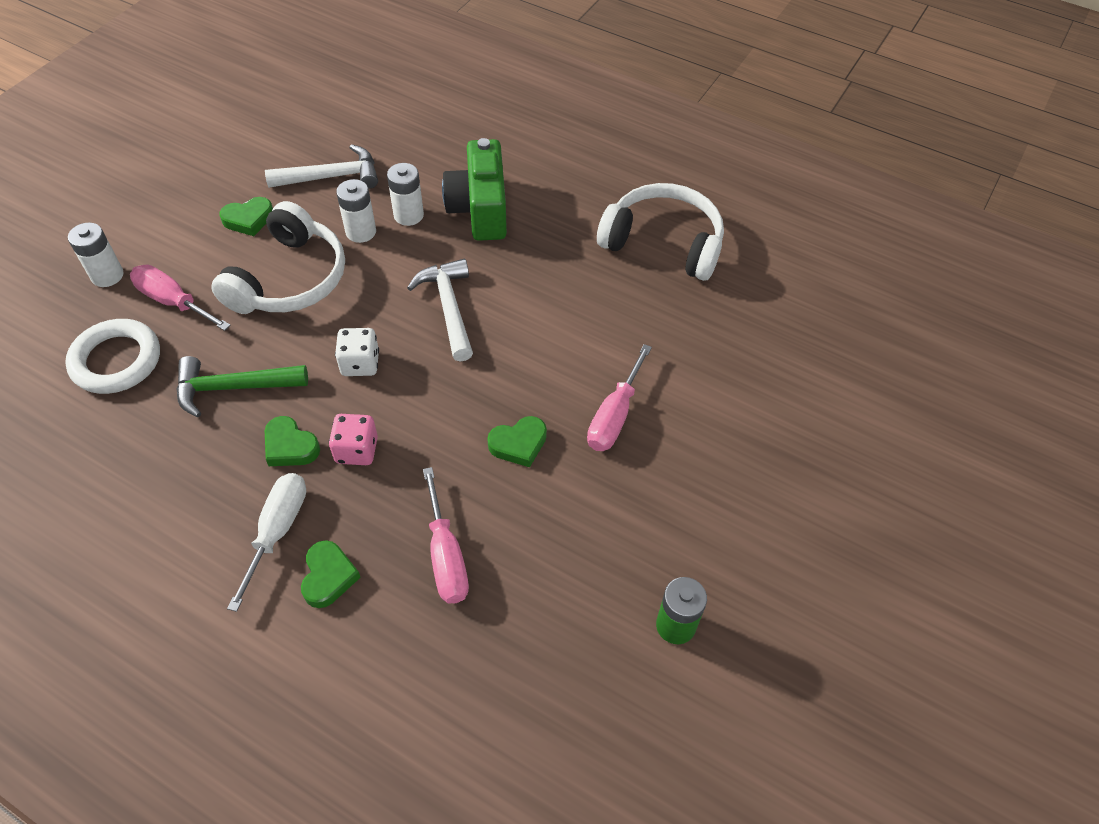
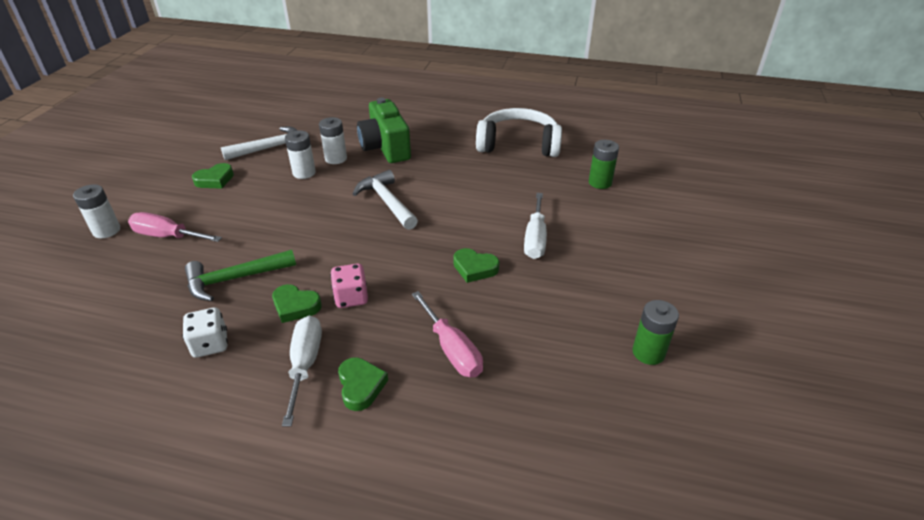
camera: 15 degrees left, 15 degrees down
(116, 361) = (128, 281): white ring -> none
(290, 279) = (259, 207): white headphones -> none
(360, 364) = (333, 245): white dice -> white dice (210, 344)
(518, 444) = (474, 268): green heart -> green heart turned 60 degrees clockwise
(614, 416) = (535, 239): pink screwdriver -> white screwdriver
(746, 340) = (600, 182): none -> green battery

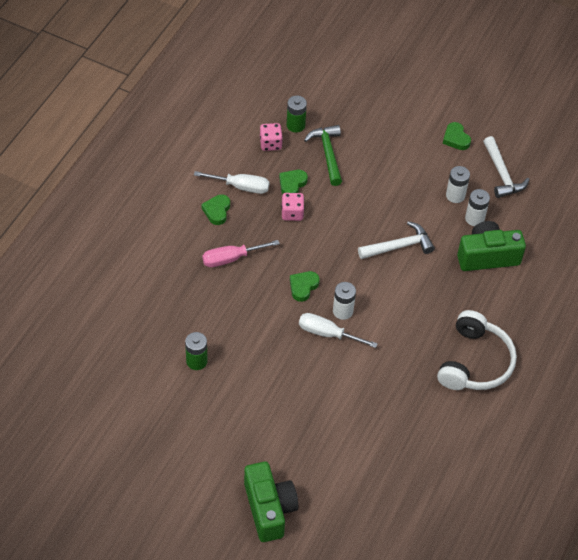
camera: 100 degrees right, 15 degrees up
(106, 230) = (400, 83): white battery -> white battery (343, 311)
(167, 236) = (385, 116): pink screwdriver -> none
(210, 344) = (270, 144): white dice -> pink dice
(361, 386) = (217, 211): green heart -> green heart turned 105 degrees clockwise
(600, 182) = (394, 407): green battery -> green battery (295, 125)
(791, 249) = (269, 509): none -> green camera

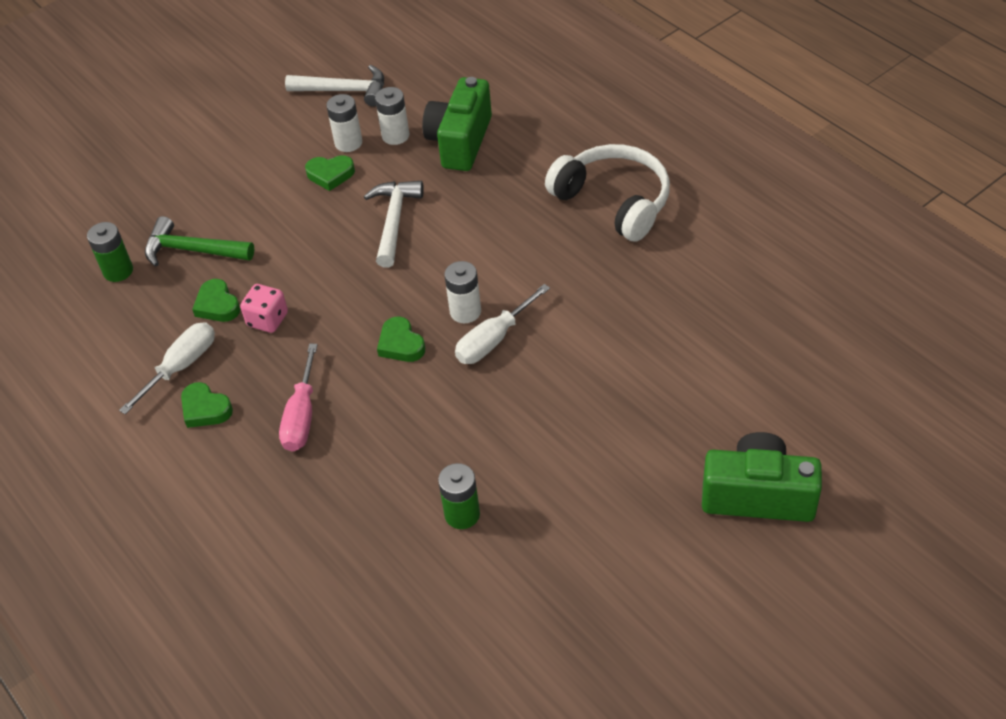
camera: 60 degrees left, 5 degrees down
(270, 144) = (129, 309): pink dice -> none
(456, 138) = (260, 115): green heart -> green heart (330, 175)

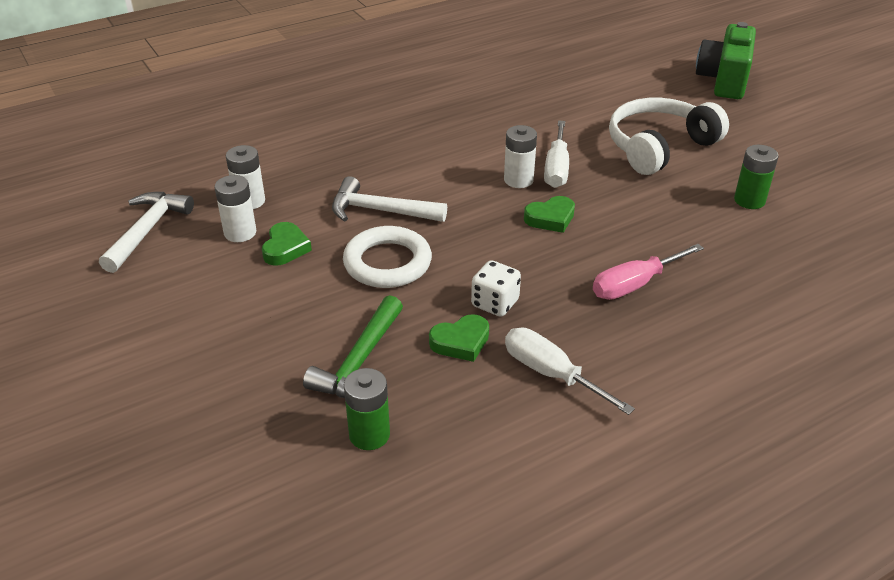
camera: 85 degrees left, 10 degrees down
(205, 409) = (618, 354): green heart -> none
(267, 320) = (495, 303): pink dice -> white dice
(301, 416) = (634, 285): pink screwdriver -> pink screwdriver turned 135 degrees clockwise
(317, 241) = (387, 263): none -> white ring
(460, 141) = (285, 164): green camera -> none
(493, 340) = (556, 169): white screwdriver -> white screwdriver turned 45 degrees clockwise
(614, 201) = (410, 97): white headphones -> white headphones (658, 147)

